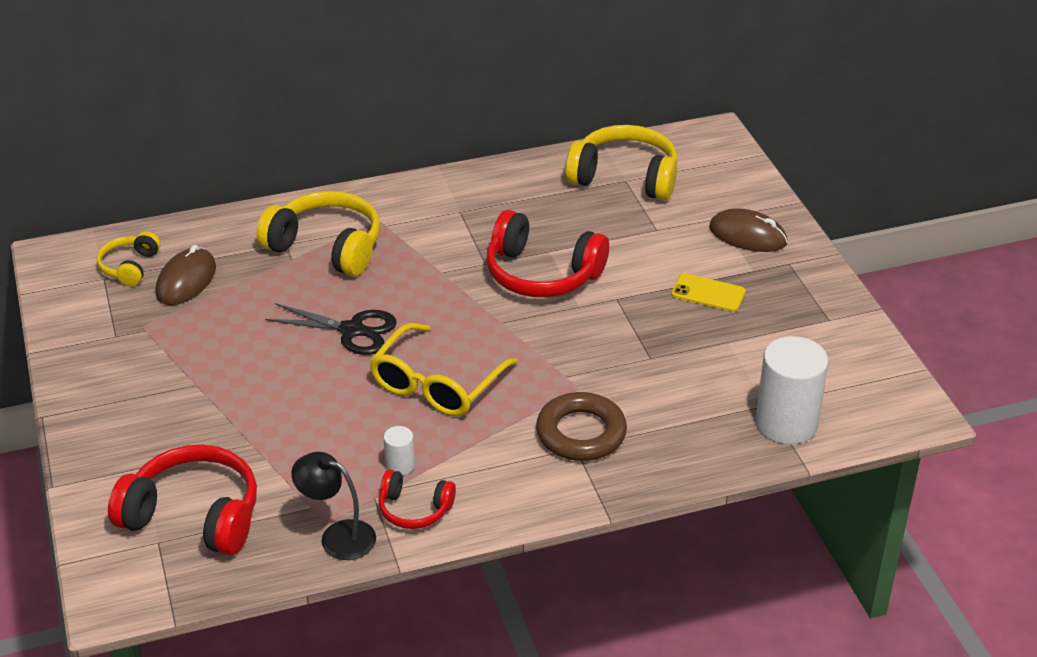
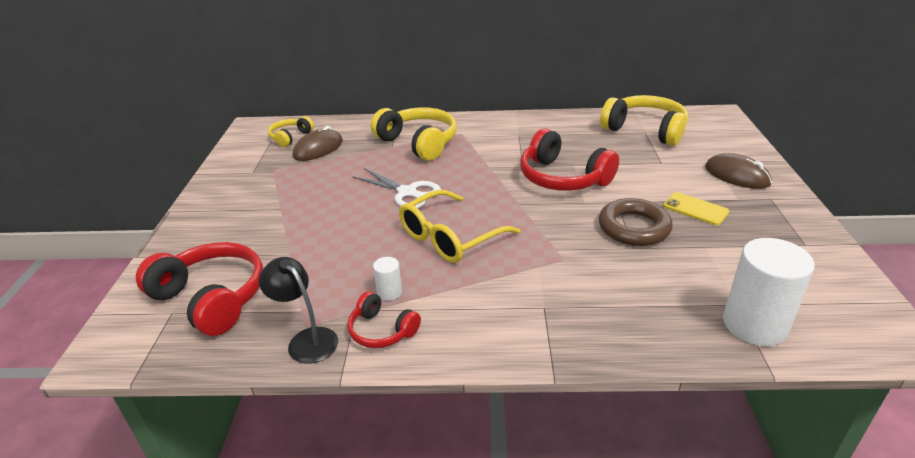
camera: 20 degrees right, 5 degrees down
(352, 330) = (407, 192): black scissors -> white scissors
(581, 433) = (553, 296): brown ring -> brown ring (634, 228)

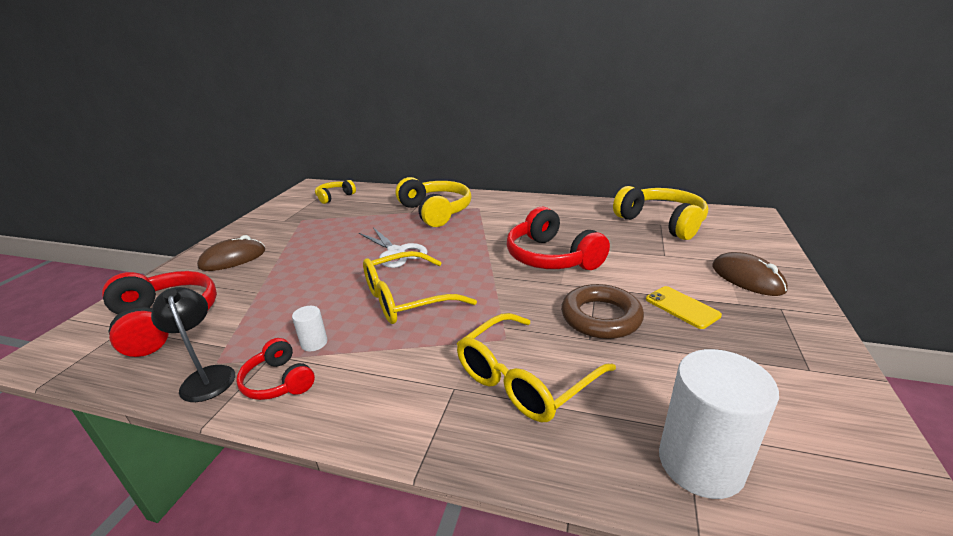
camera: 15 degrees right, 5 degrees down
(318, 149) = (349, 208): brown mouse -> brown mouse (233, 259)
(598, 289) = (525, 379): none -> yellow glasses

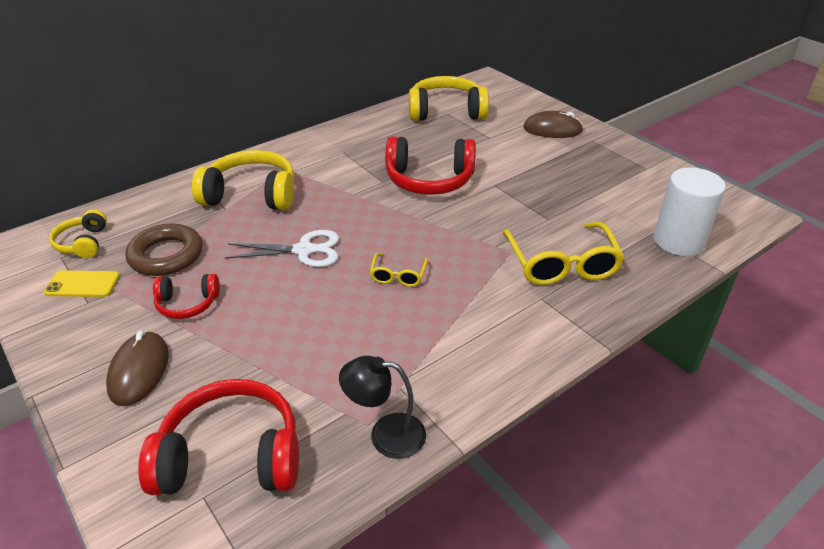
camera: 55 degrees left, 10 degrees up
(278, 381) = (442, 388): red headphones -> red headphones (187, 304)
(314, 343) = (406, 351): white cylinder -> none
(407, 298) = (398, 275): yellow glasses -> yellow glasses, size x0.51
(601, 317) = (530, 202): brown ring -> brown ring (166, 255)
(682, 307) = (554, 168): yellow phone -> yellow phone (82, 284)

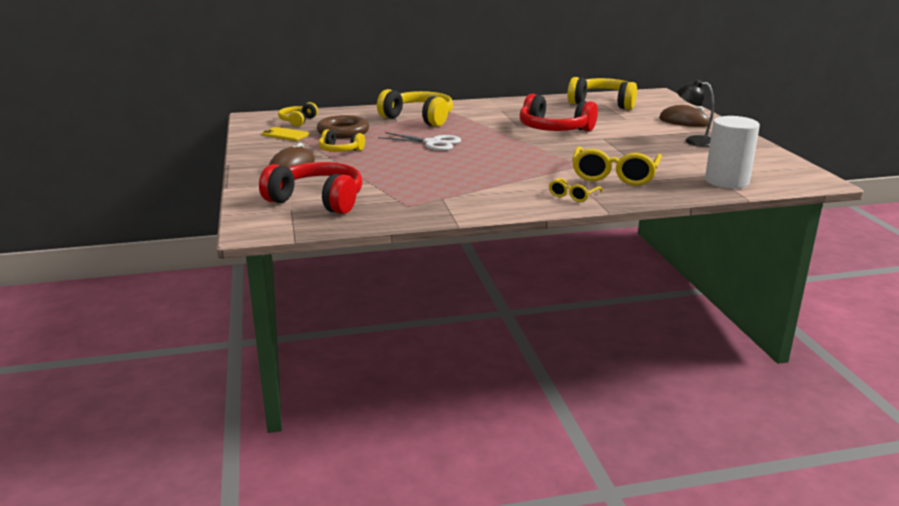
camera: 25 degrees right, 15 degrees down
(187, 304) = (340, 150): red headphones -> yellow headphones
(386, 435) = (415, 211): black lamp -> black lamp (693, 141)
(398, 275) = (486, 161): yellow glasses -> yellow glasses (573, 195)

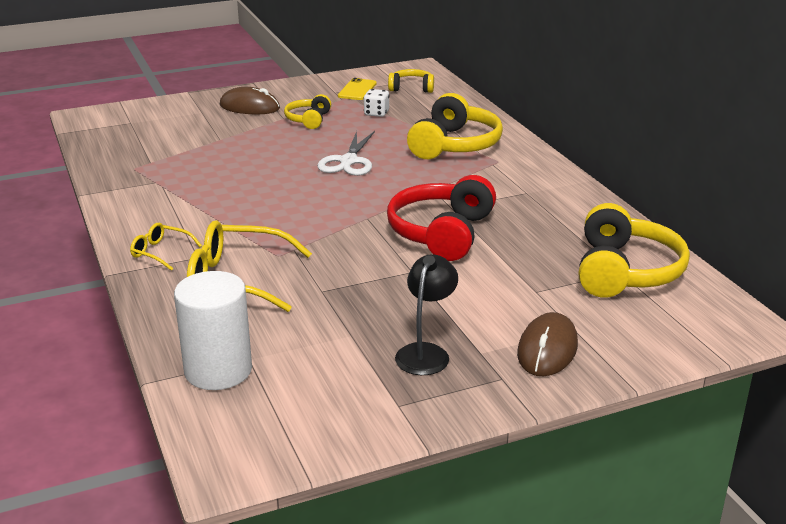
camera: 80 degrees right, 5 degrees up
(318, 200) = (152, 129): red headphones -> none
(343, 132) = (376, 113): brown ring -> white dice

